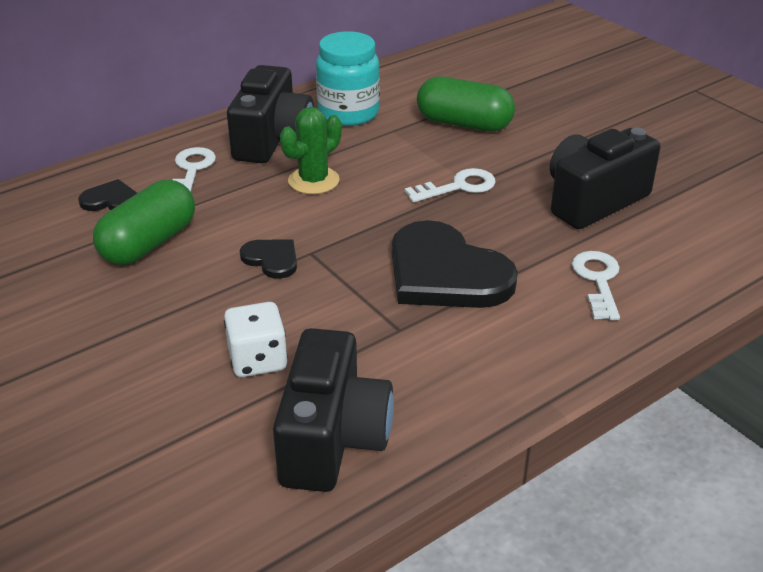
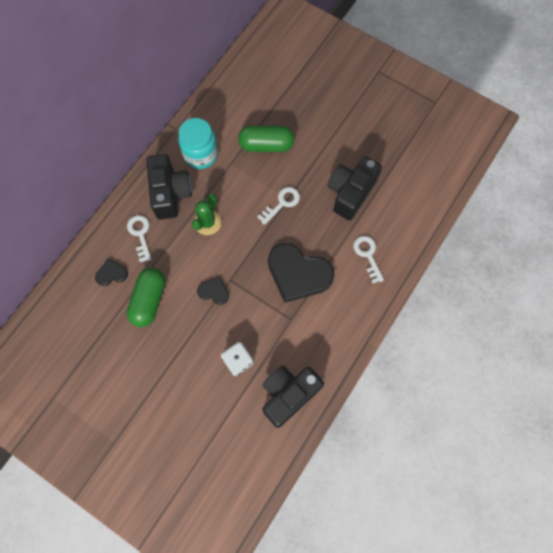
camera: 20 degrees left, 35 degrees up
(332, 439) = (288, 394): black camera -> black camera turned 120 degrees counterclockwise

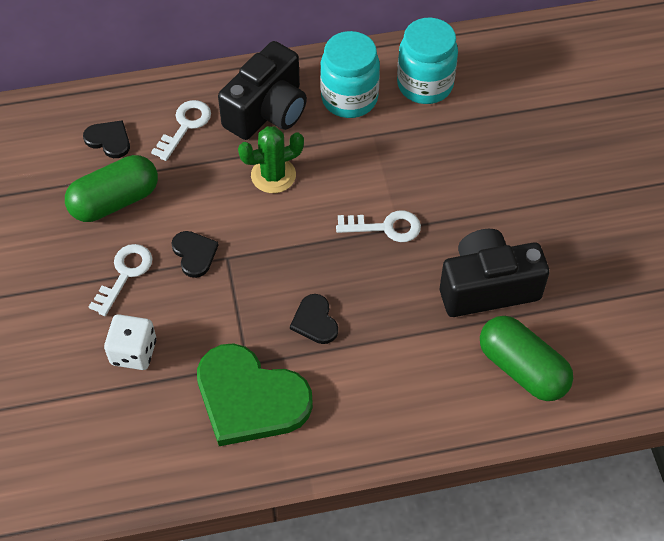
camera: 45 degrees right, 15 degrees down
(227, 119) = (425, 85): none -> turquoise jar
(266, 145) = (440, 149): green capsule -> green capsule (522, 369)
(288, 394) = (145, 444): black camera -> none
(298, 273) = (315, 321): black heart -> black heart, size x0.47
(308, 332) = (250, 398): none -> green heart
(367, 255) = (427, 377): white key -> white key (125, 274)

